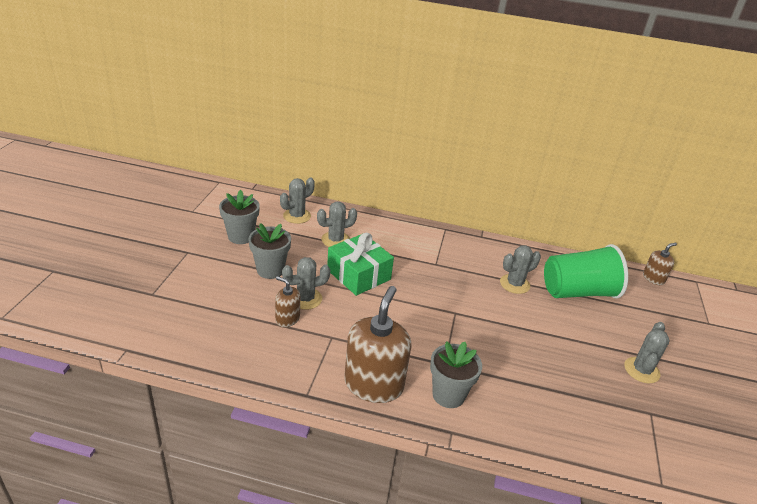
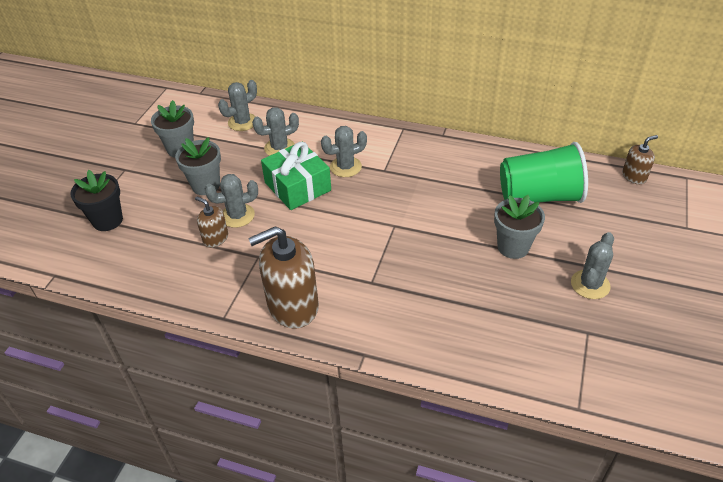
camera: 10 degrees right, 10 degrees up
(176, 298) = (107, 220): none -> black flower pot
(374, 384) = (292, 306): brown soap dispenser -> brown soap dispenser turned 135 degrees counterclockwise
(448, 395) = (368, 316): grey flower pot -> grey flower pot (513, 247)
(514, 284) = (468, 190): grey cactus -> grey cactus (345, 167)

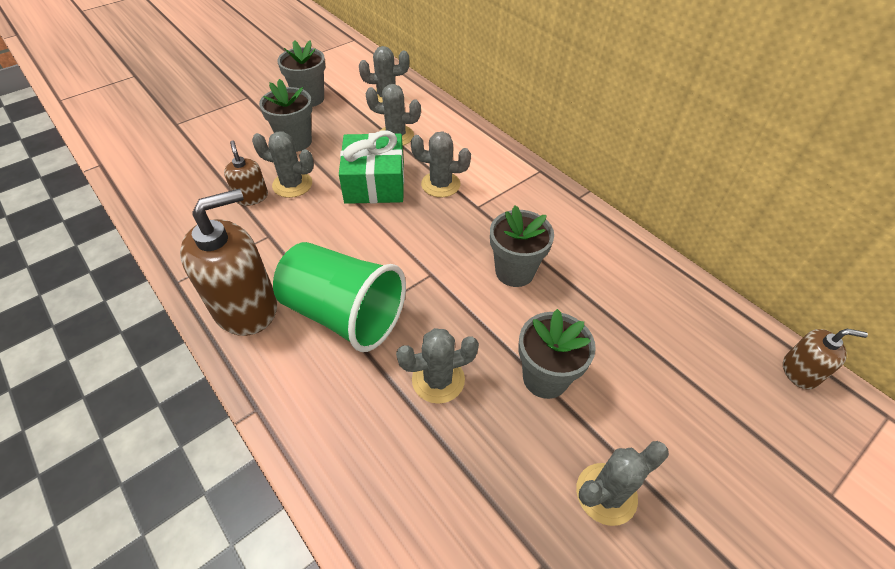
camera: 30 degrees right, 5 degrees up
(107, 220) = (187, 136): black flower pot -> none
(292, 306) = (246, 307): brown soap dispenser -> brown soap dispenser turned 135 degrees clockwise
(444, 198) = (514, 271): none -> grey flower pot
(456, 280) = (438, 380): none -> grey cactus
(539, 196) = (636, 329): green cup -> green cup (344, 314)

